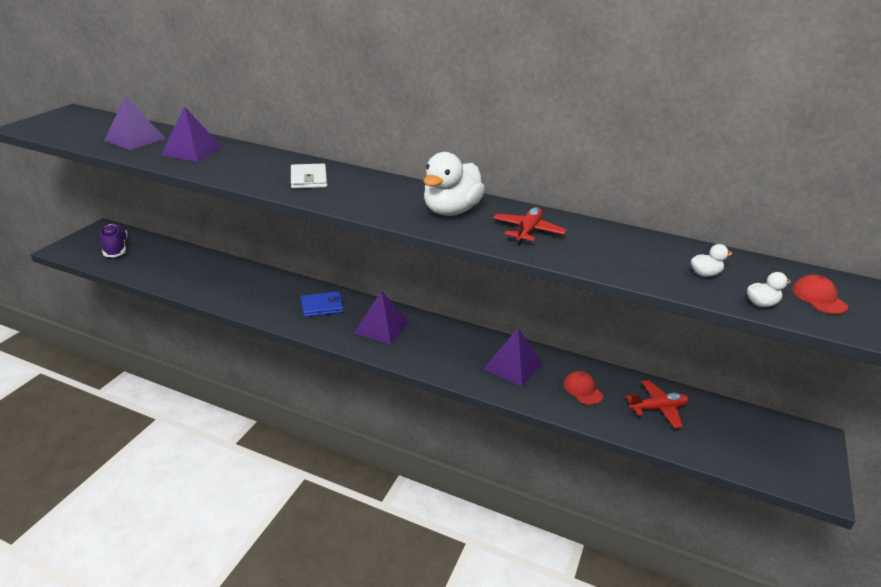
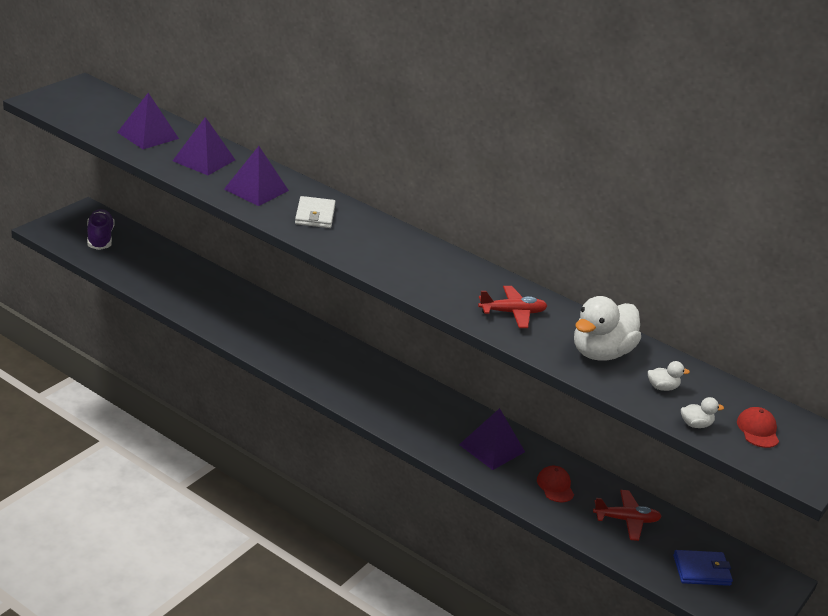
camera: 10 degrees right, 0 degrees up
(322, 306) = (309, 346): blue wallet -> blue wallet (701, 570)
(381, 327) = (366, 381): purple pyramid -> purple pyramid (256, 190)
(451, 211) = (446, 277): white duck -> white duck (601, 353)
(528, 231) = (512, 313): red plane -> red plane turned 45 degrees clockwise

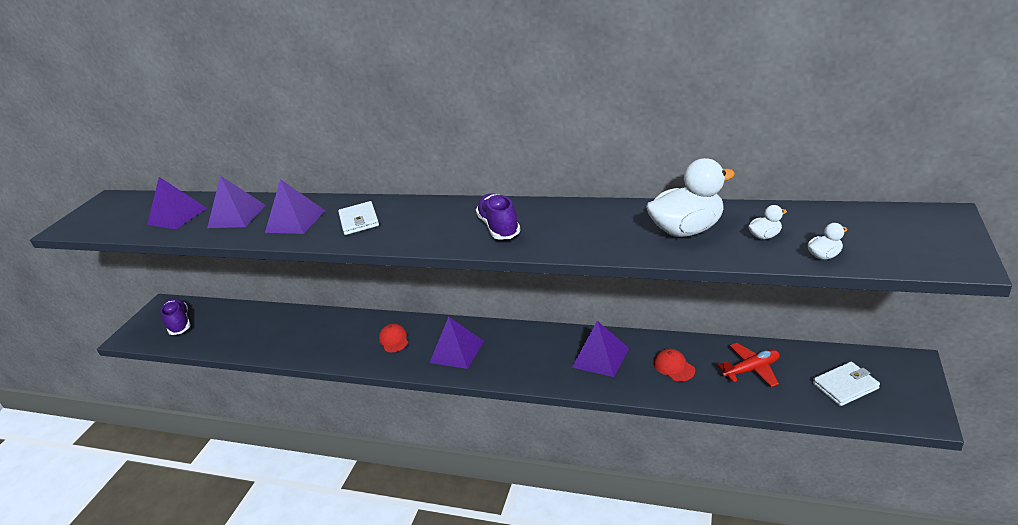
camera: 10 degrees left, 0 degrees up
(358, 383) = (457, 351): none -> purple pyramid
(438, 277) = (499, 227): none -> purple shoe
(512, 313) = (585, 229): red plane -> none
(601, 353) = (687, 230): white duck -> white duck turned 135 degrees counterclockwise
(701, 570) = (845, 386): blue wallet -> white wallet
(758, 430) = (878, 236): red cap -> red cap (394, 340)

